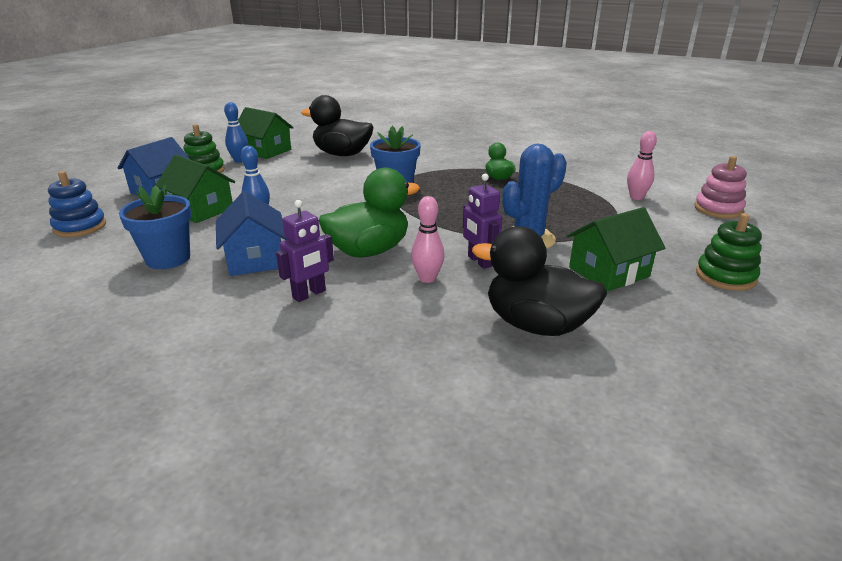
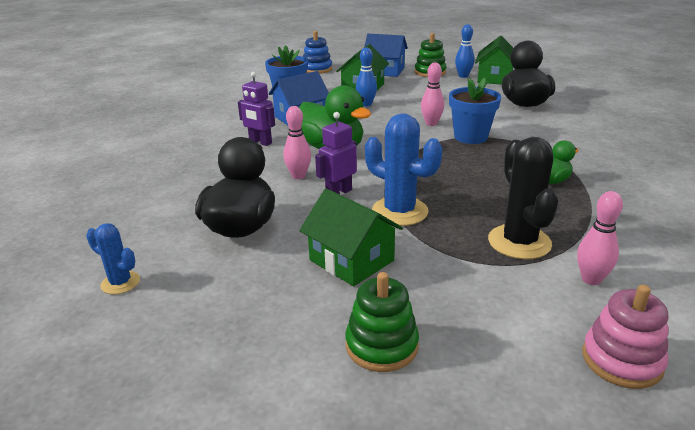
camera: 75 degrees right, 0 degrees up
(349, 195) = (431, 123): none -> pink bowling pin
(587, 206) = (519, 242): none -> black cactus
(651, 420) = (120, 283): none -> blue cactus

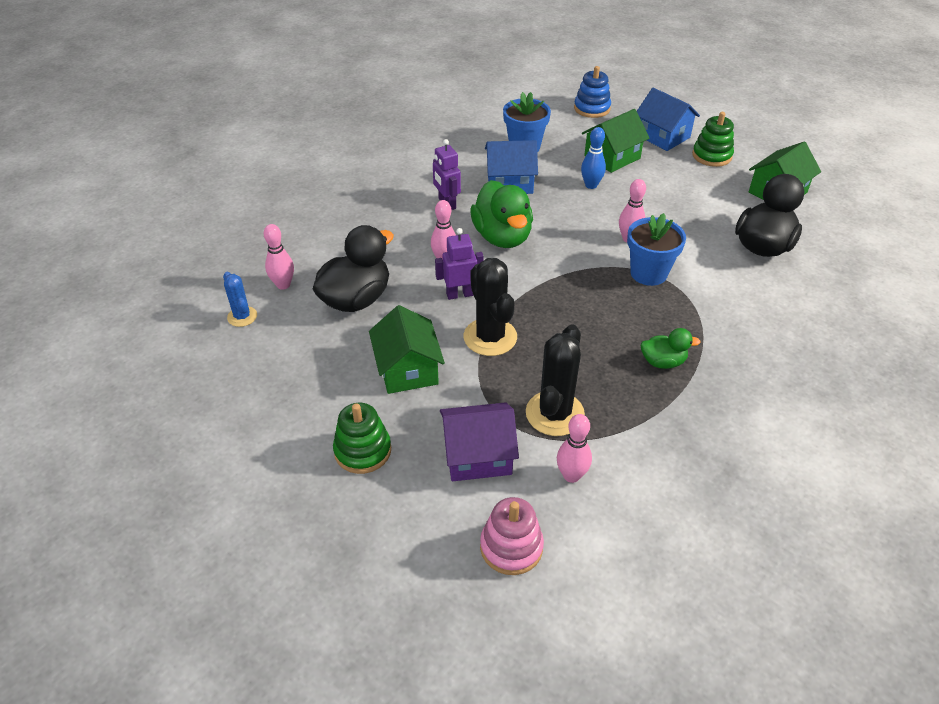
camera: 30 degrees right, 15 degrees up
(148, 241) = (283, 285): none -> pink bowling pin
(400, 211) = (490, 337): blue cactus -> black cactus
(463, 76) = (744, 175): blue bowling pin -> none
(496, 299) = (477, 455): none -> purple house

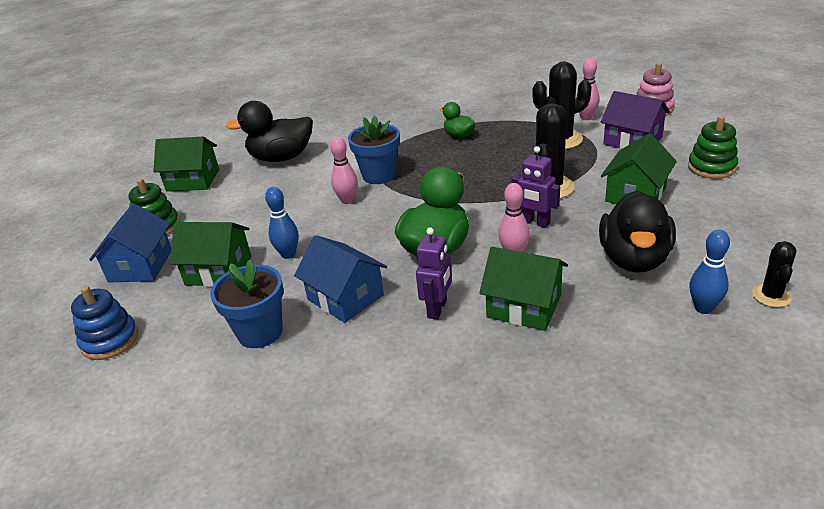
camera: 130 degrees left, 10 degrees down
(242, 317) = (771, 296): blue cactus -> black cactus
(283, 285) = (703, 308): pink bowling pin -> blue bowling pin
(356, 299) = (634, 259): black duck -> black duck turned 75 degrees counterclockwise
(397, 230) = (524, 306): none -> green house

